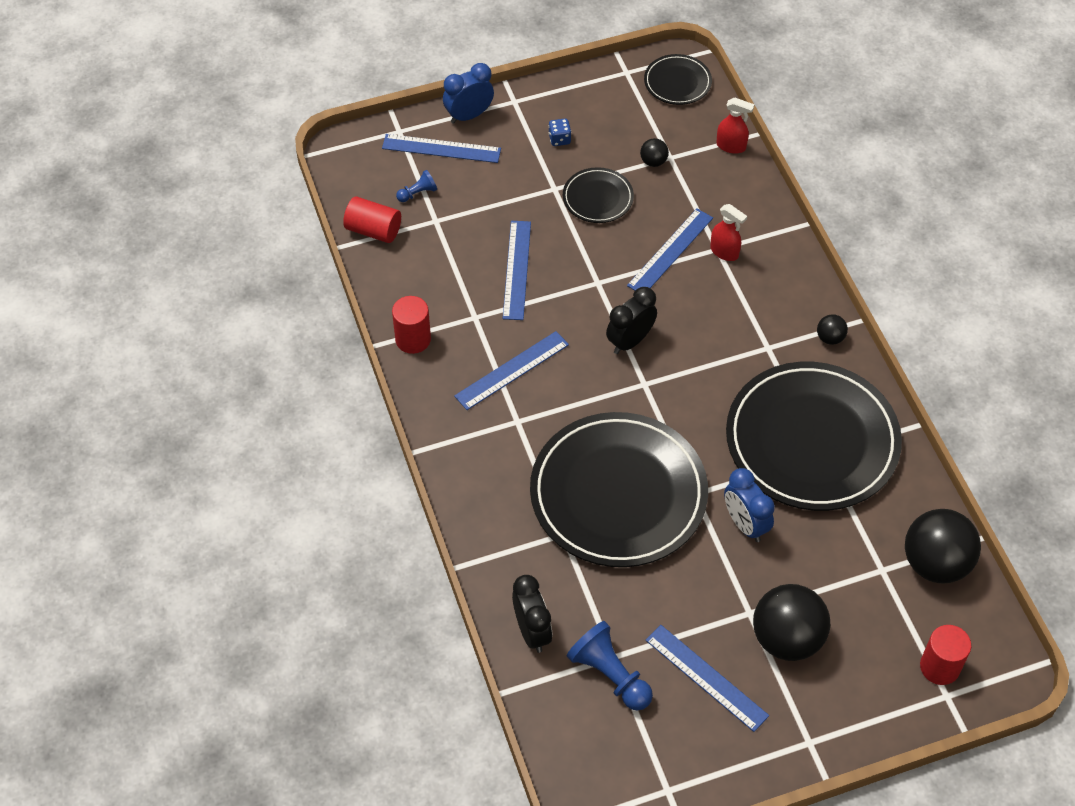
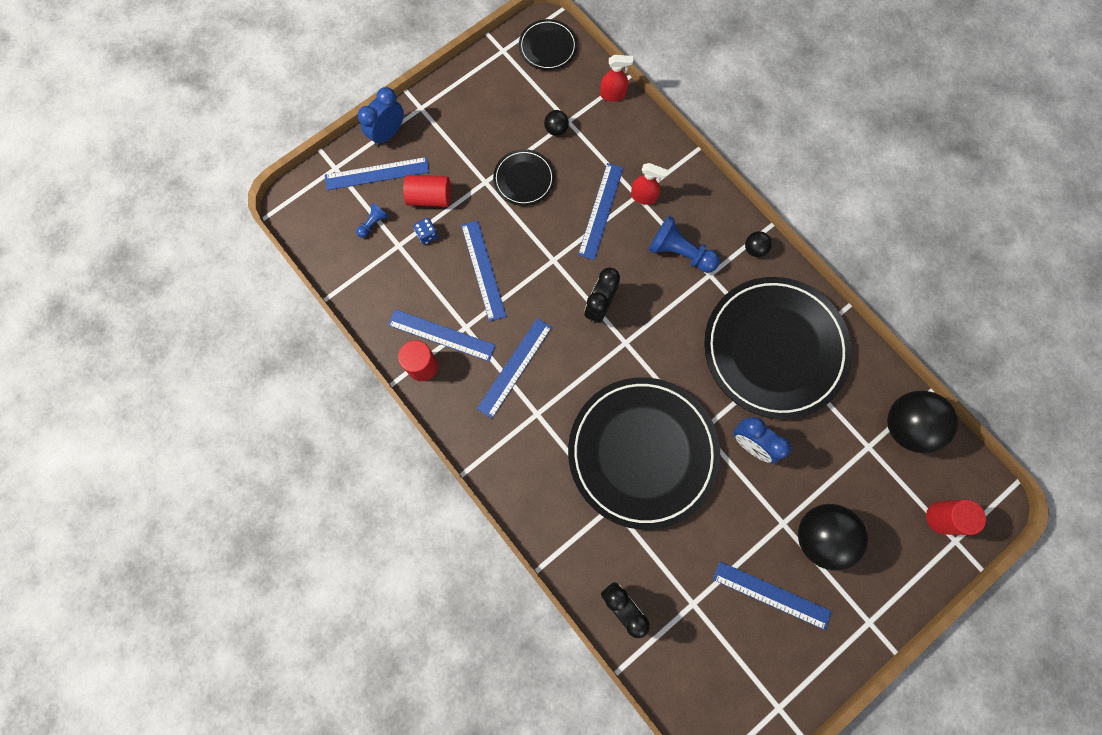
camera: 20 degrees left, 20 degrees up
(373, 230) = (350, 272): red cylinder -> red cylinder (430, 197)
(445, 317) = (441, 335): none -> blue ruler
(559, 139) = (472, 133): blue dice -> blue dice (427, 235)
(610, 675) = (696, 621): blue pawn -> blue pawn (680, 253)

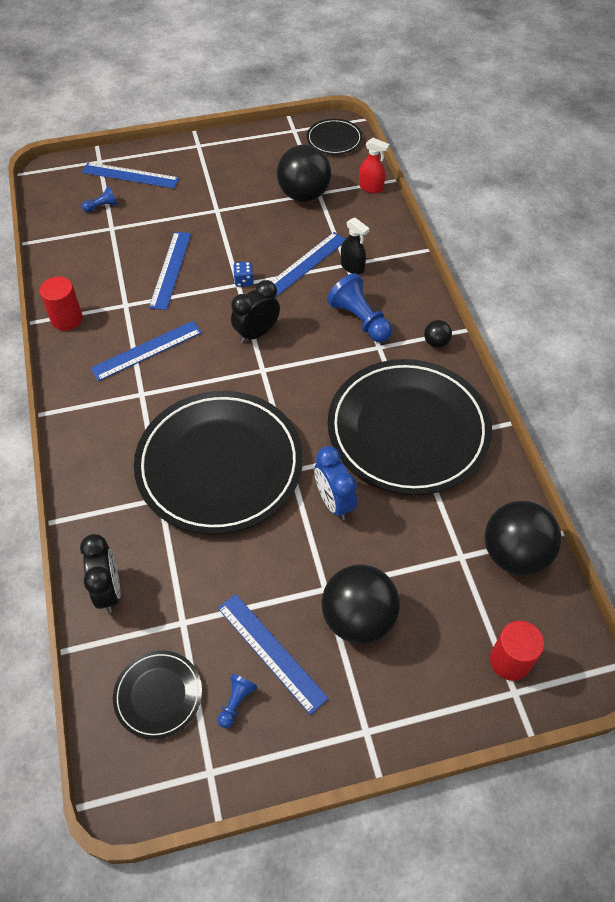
camera: 25 degrees right, 20 degrees down
(388, 134) = (159, 153): blue clock -> none
(427, 235) = (140, 229): blue dice -> blue dice (244, 281)
(430, 197) = (162, 205): red cylinder -> none
(441, 335) = (100, 303): blue ruler -> none
(524, 179) = (251, 219): black plate -> black plate (158, 695)
(556, 129) = (304, 195): black ball -> black ball, size x2.24
(643, 197) = (352, 267): red spray bottle -> black spray bottle
(768, 647) = (236, 702): none -> blue pawn

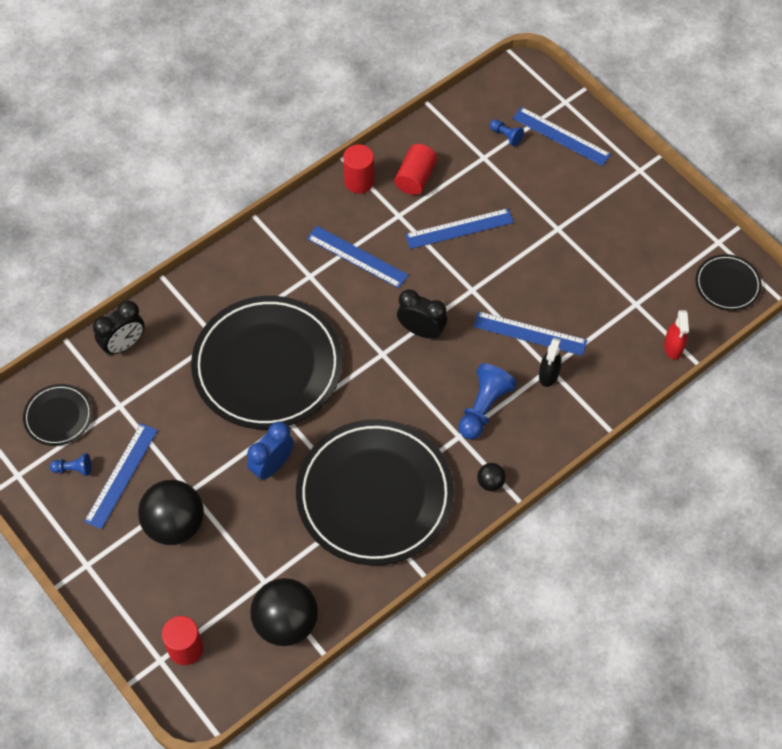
camera: 65 degrees right, 5 degrees up
(96, 279) = (415, 178): none -> red cylinder
(130, 175) = (561, 136): blue ruler -> blue ruler turned 45 degrees counterclockwise
(244, 281) = (478, 292): blue dice -> none
(304, 195) = (624, 292): black ball -> none

